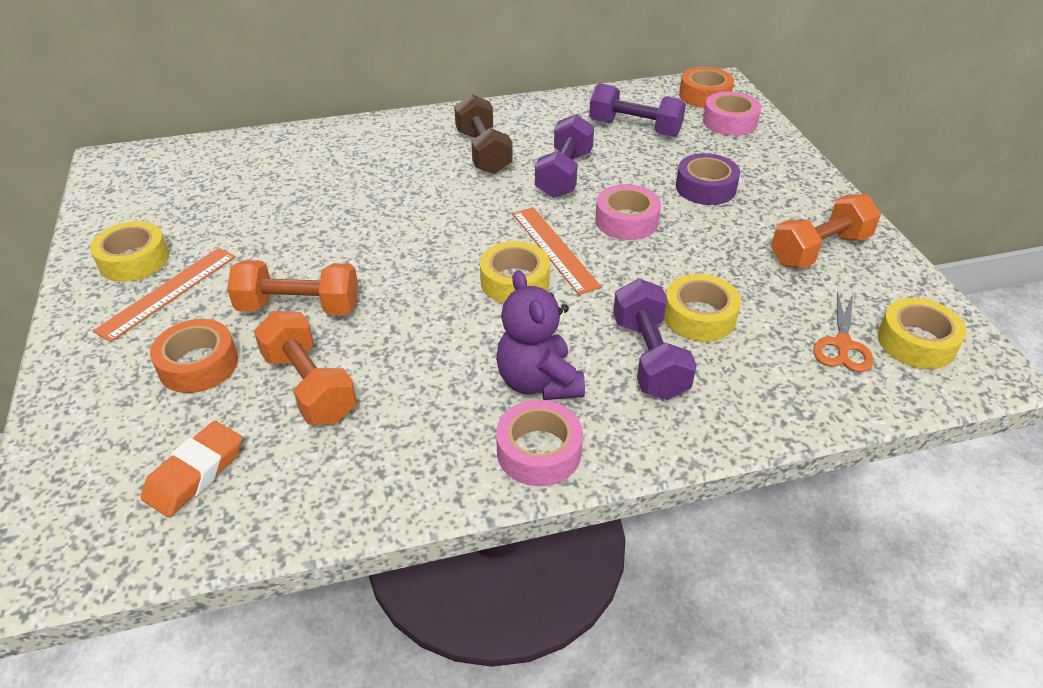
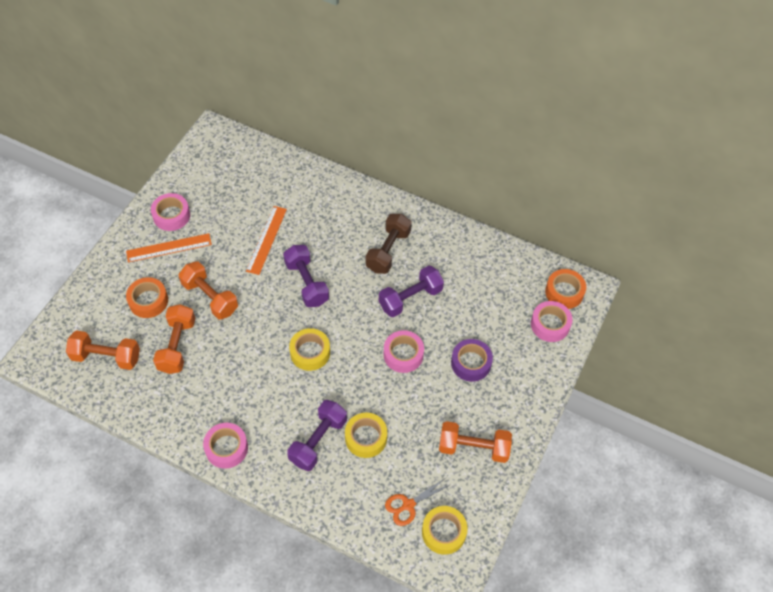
camera: 40 degrees right, 15 degrees up
(134, 260) = (171, 215): yellow tape -> pink tape
(195, 473) = (106, 357): orange eraser -> orange dumbbell
(538, 382) = (261, 415): purple teddy bear -> none
(554, 249) = (349, 346): orange ruler -> orange ruler (266, 240)
(635, 128) = (489, 290): purple dumbbell -> purple dumbbell (306, 283)

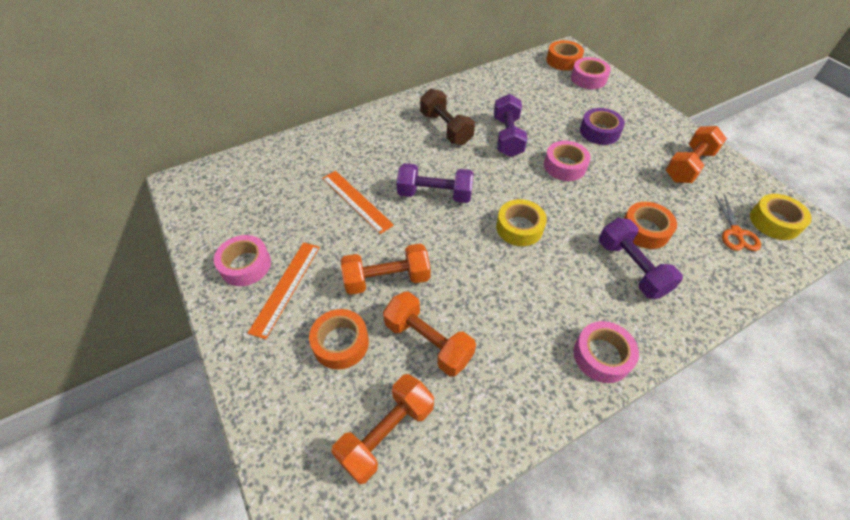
camera: 55 degrees left, 5 degrees down
(366, 438) = (645, 230): yellow tape -> orange tape

